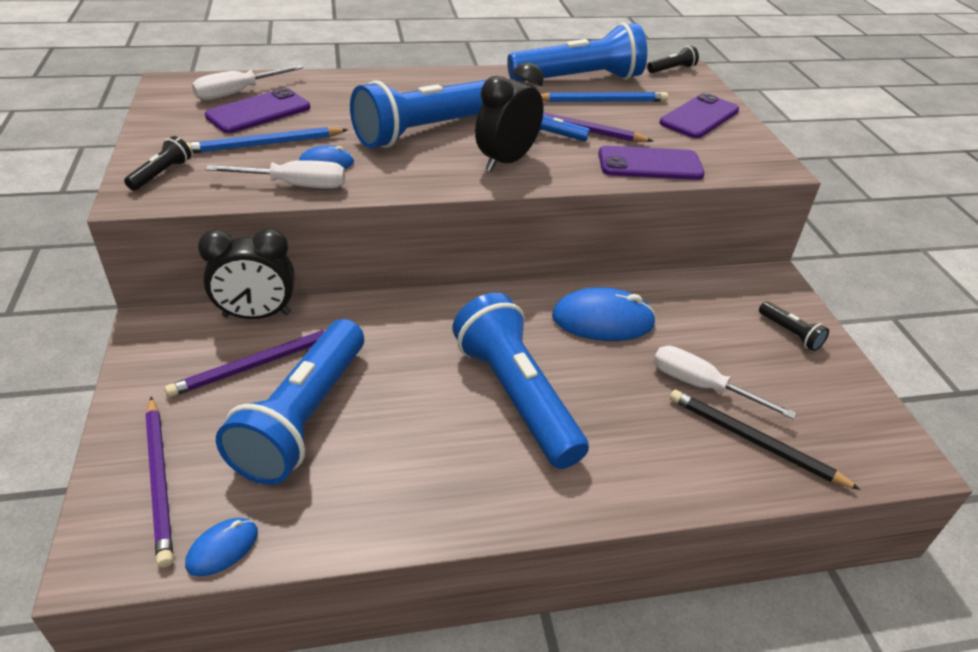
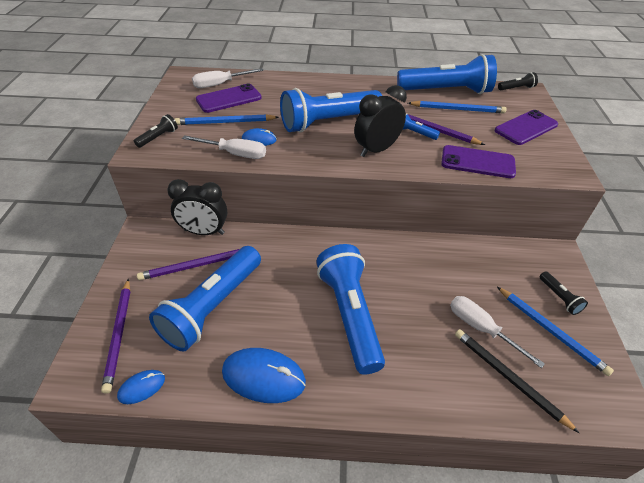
camera: 15 degrees right, 5 degrees up
(603, 320) = (424, 267): blue mouse -> blue mouse (263, 377)
(791, 375) = (551, 331): none -> blue pencil

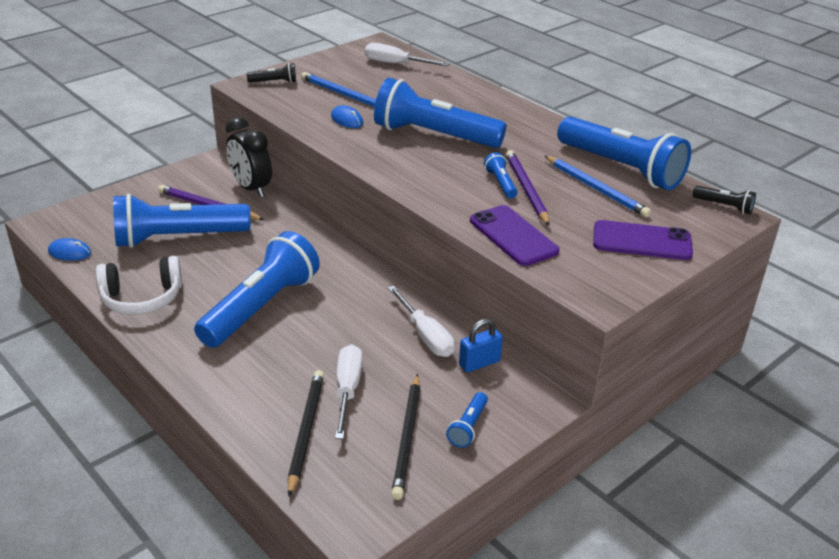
camera: 45 degrees right, 10 degrees down
(119, 335) = (101, 216): purple pencil -> none
(229, 99) = (381, 78): purple phone -> none
(235, 154) = (309, 120): white screwdriver -> white screwdriver (425, 335)
(263, 377) = (142, 298): blue mouse -> white headphones
(376, 150) = (433, 177): black clock -> none
(503, 255) = (479, 363): none -> blue padlock
(551, 331) = (407, 438): blue pencil -> black pencil
(559, 298) = (468, 427): black flashlight -> blue flashlight

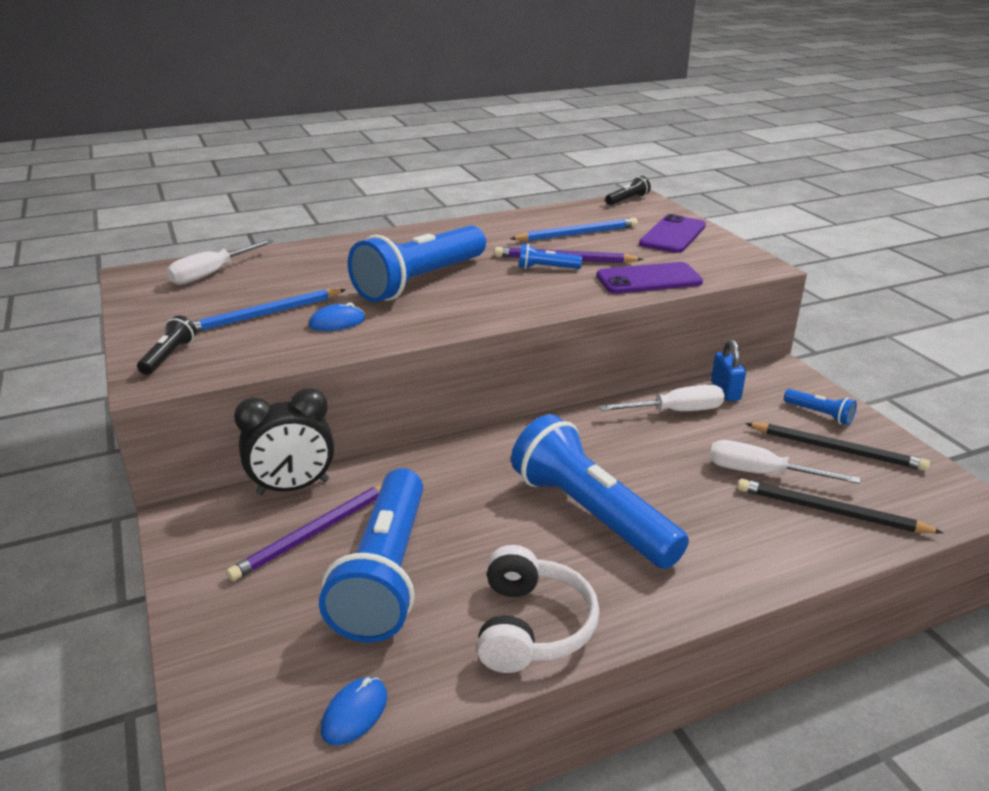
camera: 70 degrees left, 5 degrees down
(621, 168) = (546, 219): blue flashlight -> none

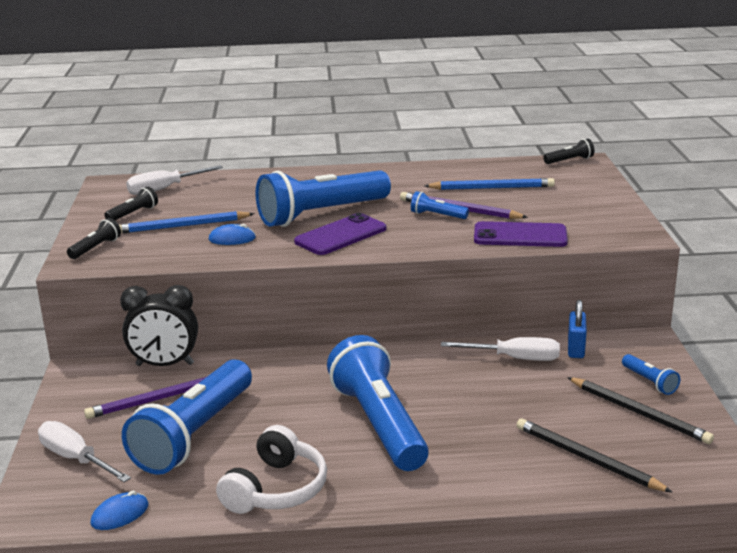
camera: 20 degrees right, 5 degrees down
(191, 307) = (133, 214): none -> black flashlight
(673, 235) = (581, 198): purple phone -> purple phone (341, 235)
(761, 473) = (550, 419): white screwdriver -> white screwdriver (75, 459)

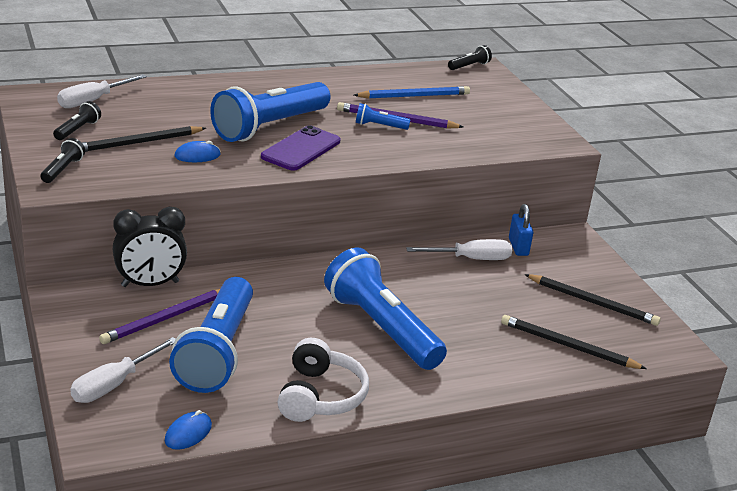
camera: 20 degrees left, 5 degrees up
(75, 459) = (114, 384): white screwdriver -> white screwdriver turned 75 degrees counterclockwise
(182, 226) = (138, 143): blue pencil -> black pencil
(520, 236) = (463, 145): purple phone -> none
(649, 382) = (590, 274): blue flashlight -> none

